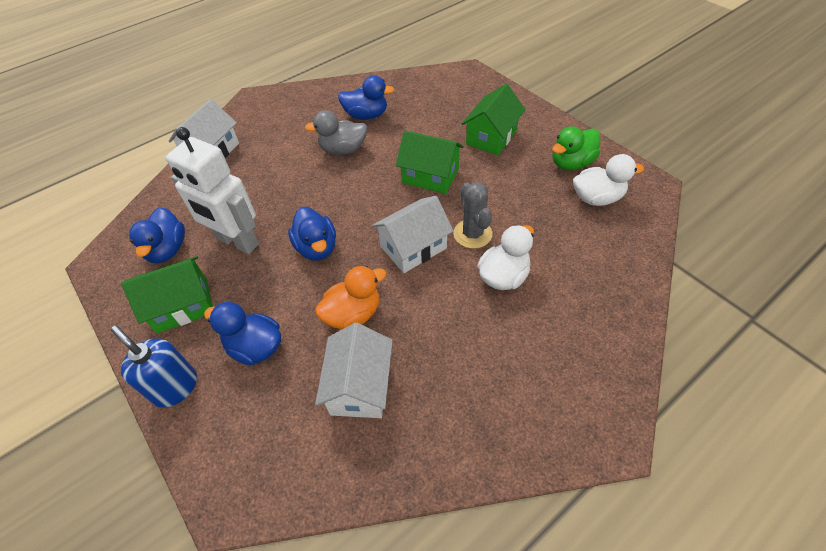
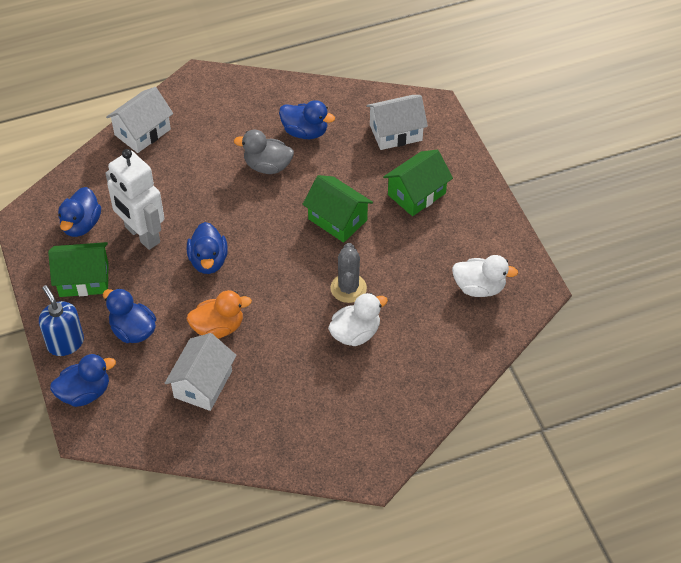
camera: 15 degrees right, 0 degrees up
(214, 446) = (85, 393): none -> blue duck
(413, 247) = (291, 285): white house -> white house (396, 133)
(571, 163) = (477, 245): green duck -> none

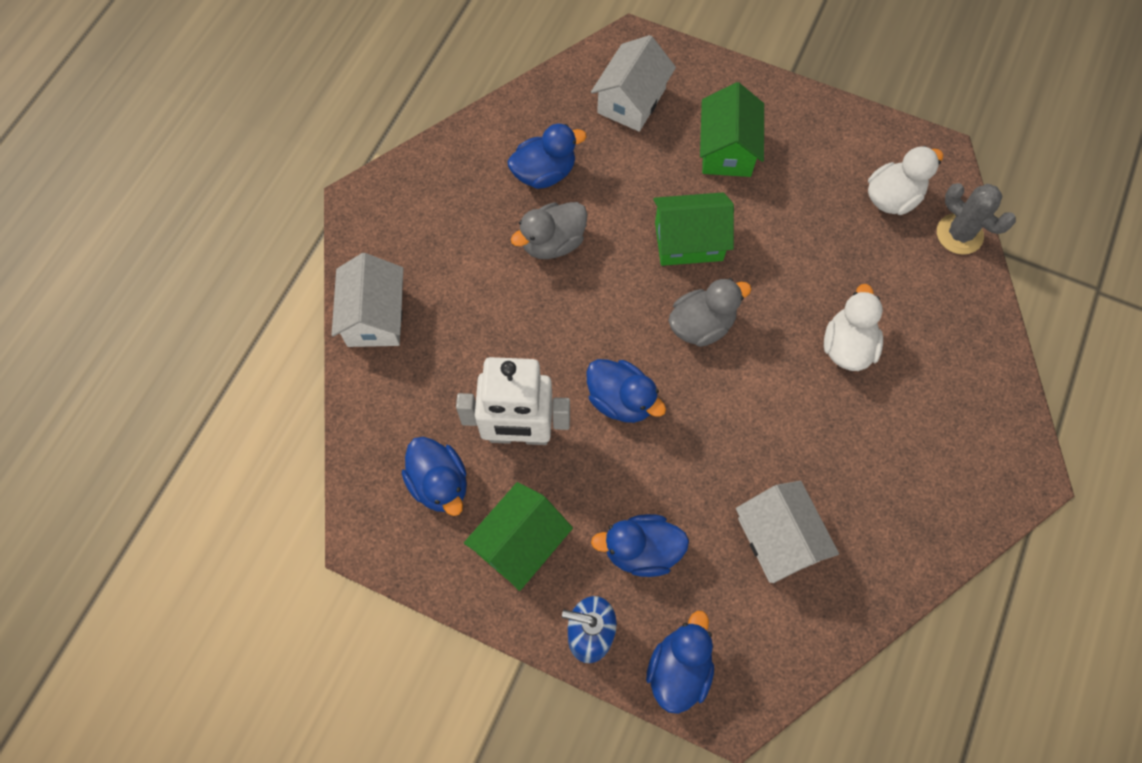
camera: 45 degrees left, 15 degrees up
(218, 328) = (719, 464): orange duck -> none
(292, 262) = (701, 325): none -> grey duck
(348, 288) = (785, 305): grey cactus -> grey cactus (959, 234)

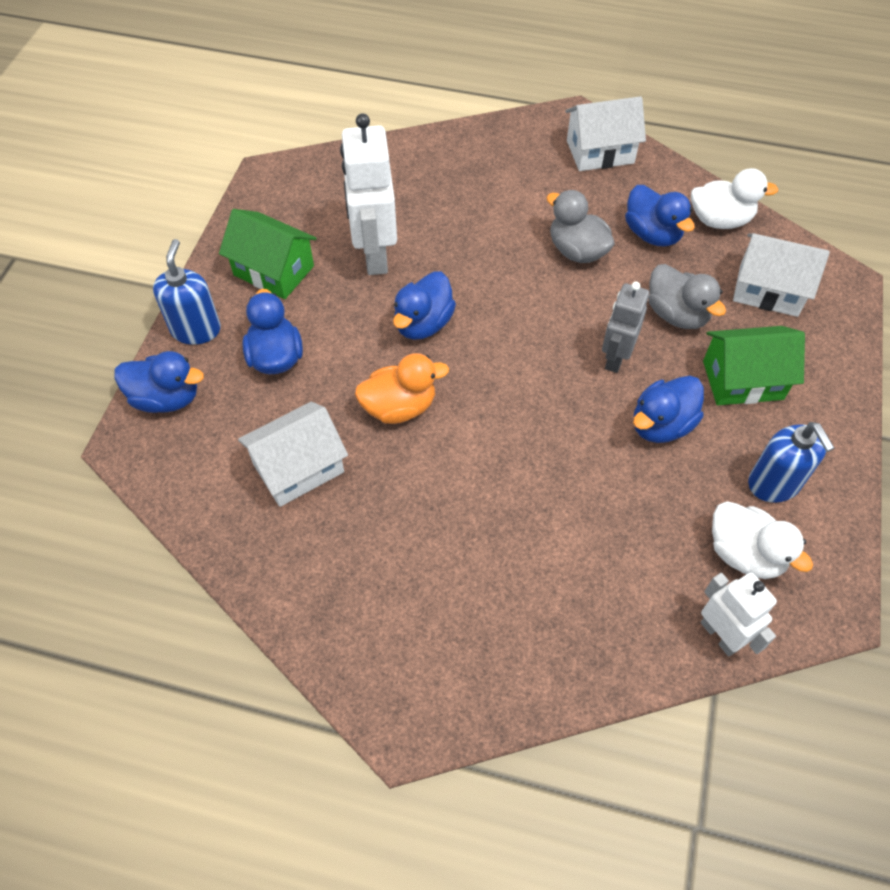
camera: 80 degrees right, 10 degrees down
(375, 317) = (466, 146): white house -> white house (600, 152)
(439, 483) = (321, 210): blue duck -> blue duck (661, 425)
(688, 241) = (615, 358): green house -> grey robot
(701, 325) = (520, 379): grey duck -> grey duck (676, 314)
(719, 437) = (399, 407): none -> orange duck
(831, 158) = (774, 483): none -> blue soap dispenser
(847, 346) = (530, 516): white duck -> white duck (720, 220)
(959, 234) = (720, 635): grey cactus -> white robot

